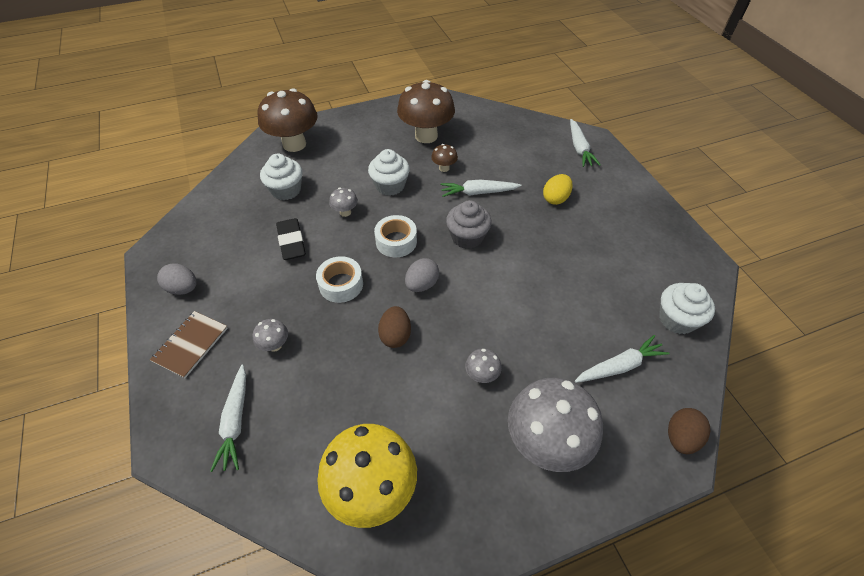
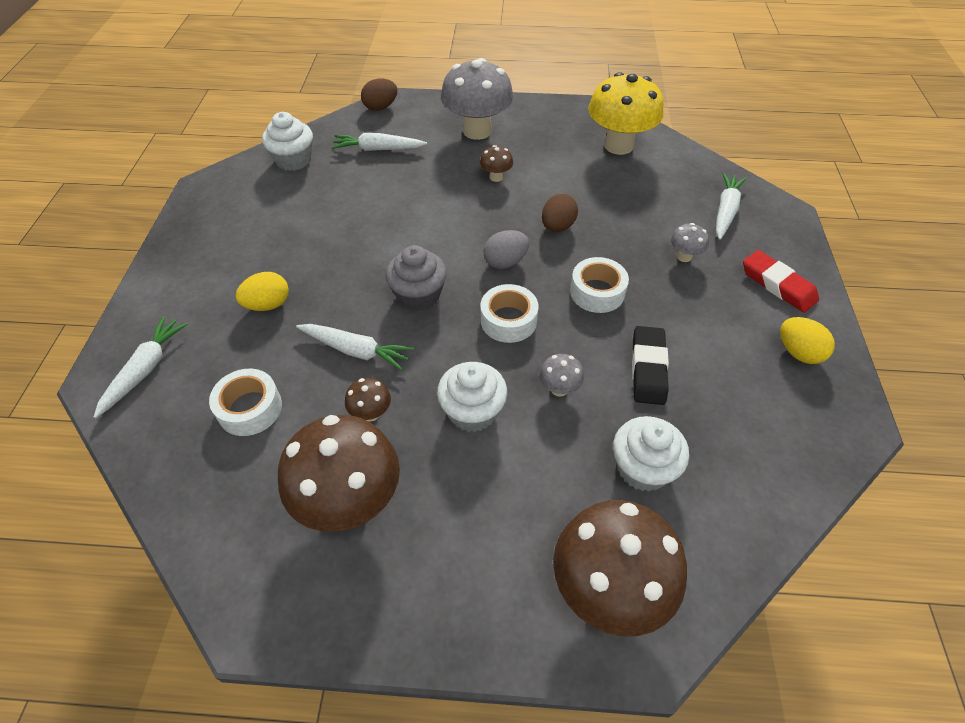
camera: 155 degrees left, 0 degrees up
(183, 288) = (798, 352): grey egg -> yellow egg
(191, 345) = (777, 285): brown notebook -> red eraser
(481, 375) = (496, 177): grey mushroom -> brown mushroom
(507, 151) = (250, 408): none -> white tape

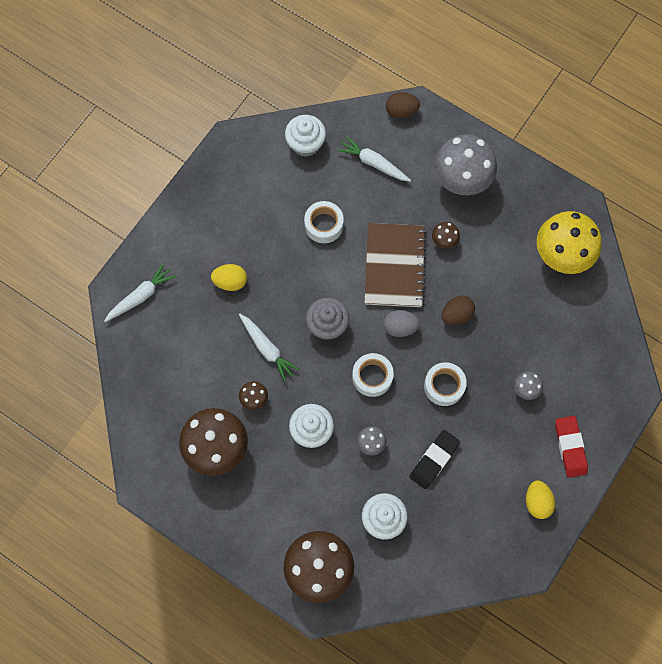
camera: 30 degrees right, 20 degrees up
(250, 408) = (189, 358): white tape -> white tape (324, 225)
(459, 215) = (394, 266): none -> brown notebook
(725, 211) = (590, 365): white carrot -> none

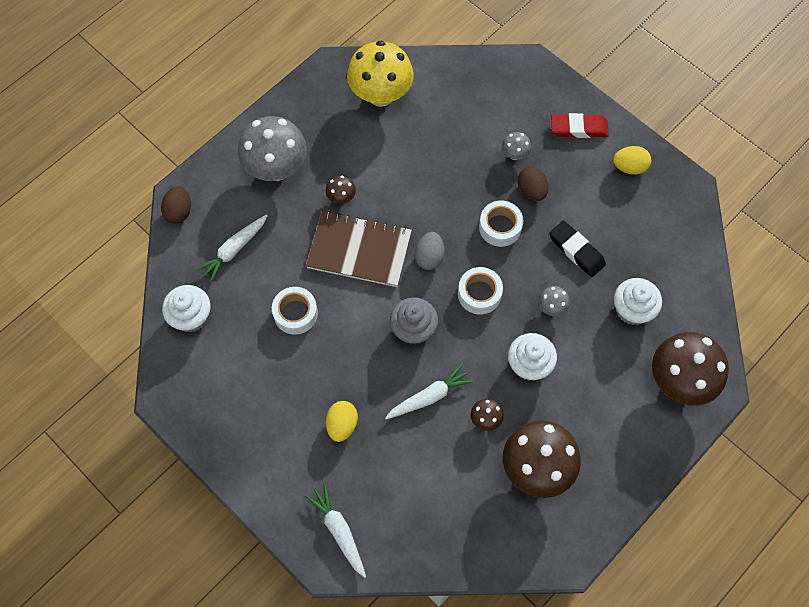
camera: 80 degrees left, 5 degrees down
(456, 315) = (425, 201): brown egg -> brown egg (531, 190)

